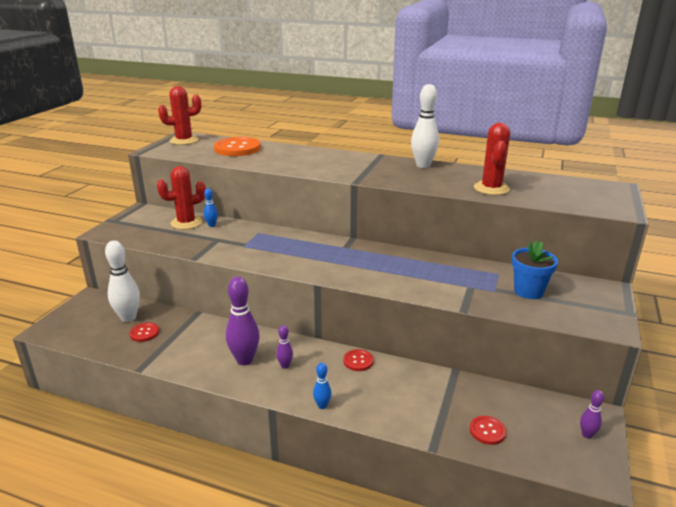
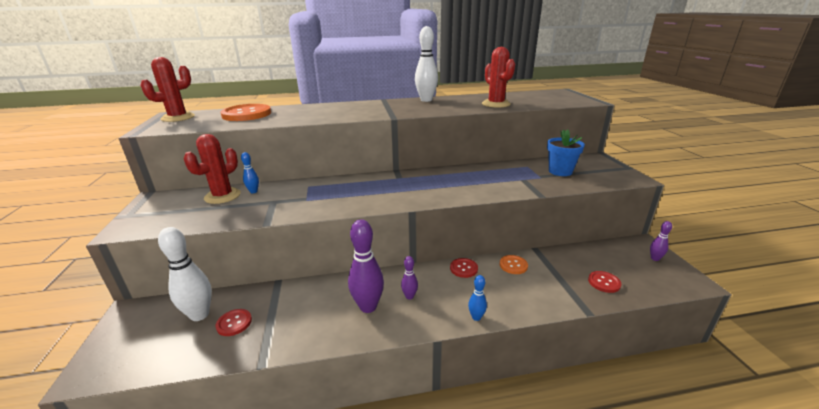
camera: 30 degrees left, 0 degrees up
(410, 377) = (513, 265): none -> orange button

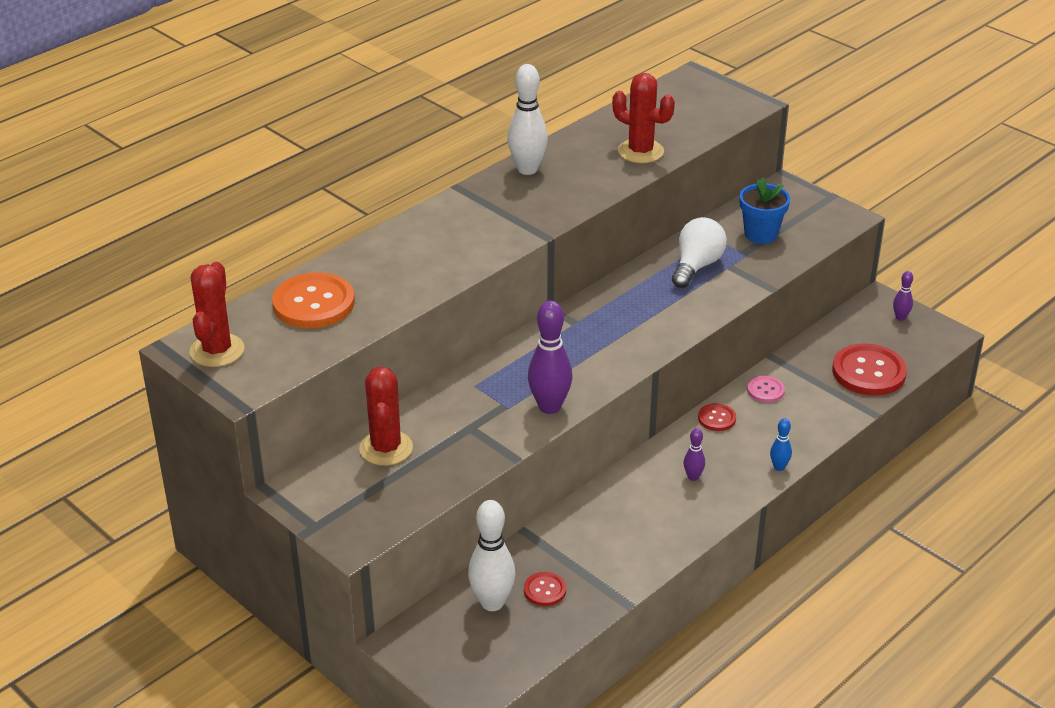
camera: 35 degrees left, 10 degrees up
(253, 191) = (416, 424): blue bowling pin -> none
(368, 307) = (663, 507): purple bowling pin -> purple bowling pin (549, 407)
(502, 174) = (697, 266): none -> white light bulb
(513, 265) = (765, 390): orange button -> pink button
(604, 282) = (869, 372): red button -> red button, size x1.99

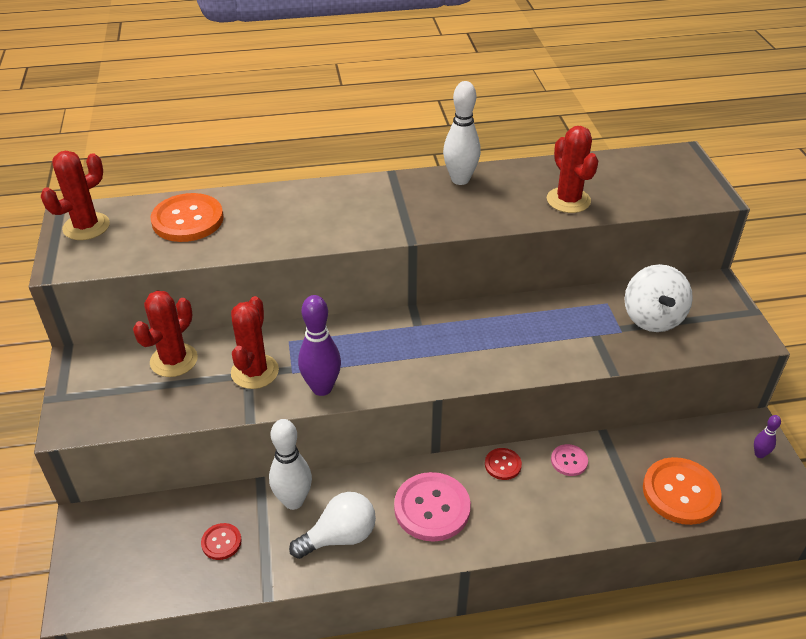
camera: 35 degrees right, 5 degrees up
(474, 422) = (255, 372): none -> red cactus
(492, 603) = (175, 529): white bowling pin -> white bowling pin (293, 501)
(693, 477) = (432, 508): purple bowling pin -> pink button
(697, 266) = (567, 322): white light bulb -> white light bulb (340, 537)
(761, 234) = (652, 318): blue flower pot -> white spinning top
(779, 467) = (513, 541): blue bowling pin -> none
(869, 372) = (680, 492): red button -> orange button

